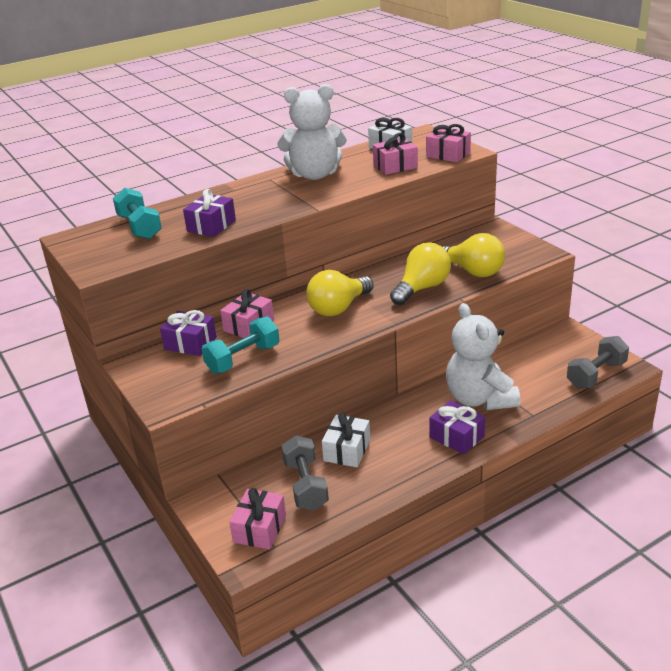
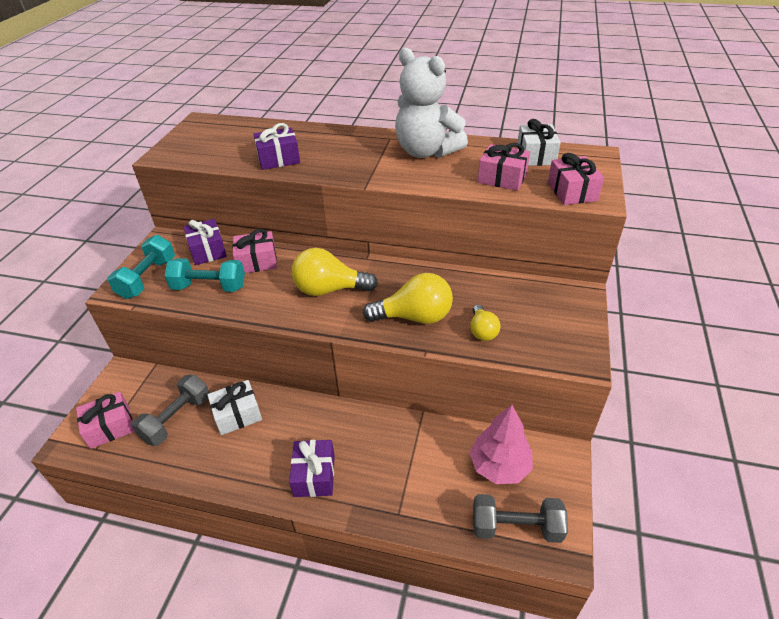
camera: 45 degrees right, 10 degrees up
(139, 227) = (244, 135): turquoise dumbbell -> turquoise dumbbell (147, 278)
(472, 271) = (482, 331): yellow light bulb -> yellow light bulb, size x0.57
(479, 399) = (384, 456): white teddy bear -> none
(546, 357) = (499, 466): none -> pink tree

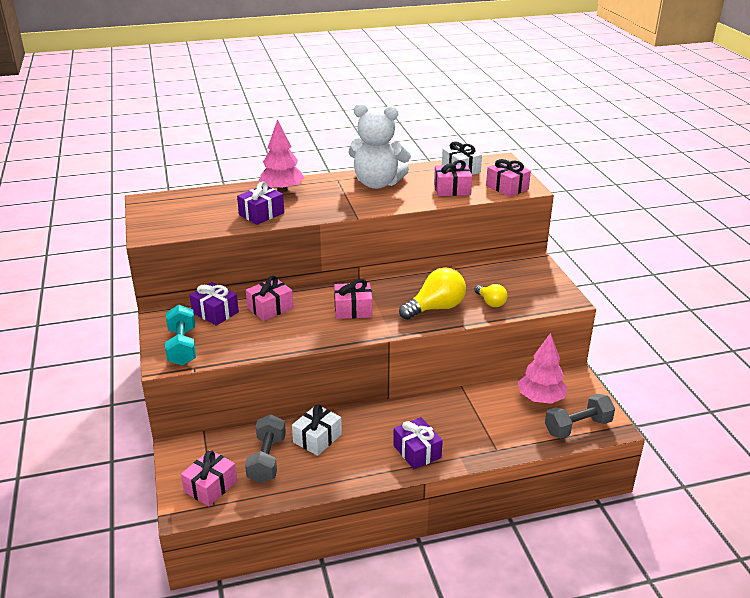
camera: 30 degrees left, 10 degrees down
(209, 287) = (248, 336): turquoise dumbbell -> none
(325, 137) = (282, 190): none -> pink tree
(329, 289) = (353, 309): yellow light bulb -> pink gift

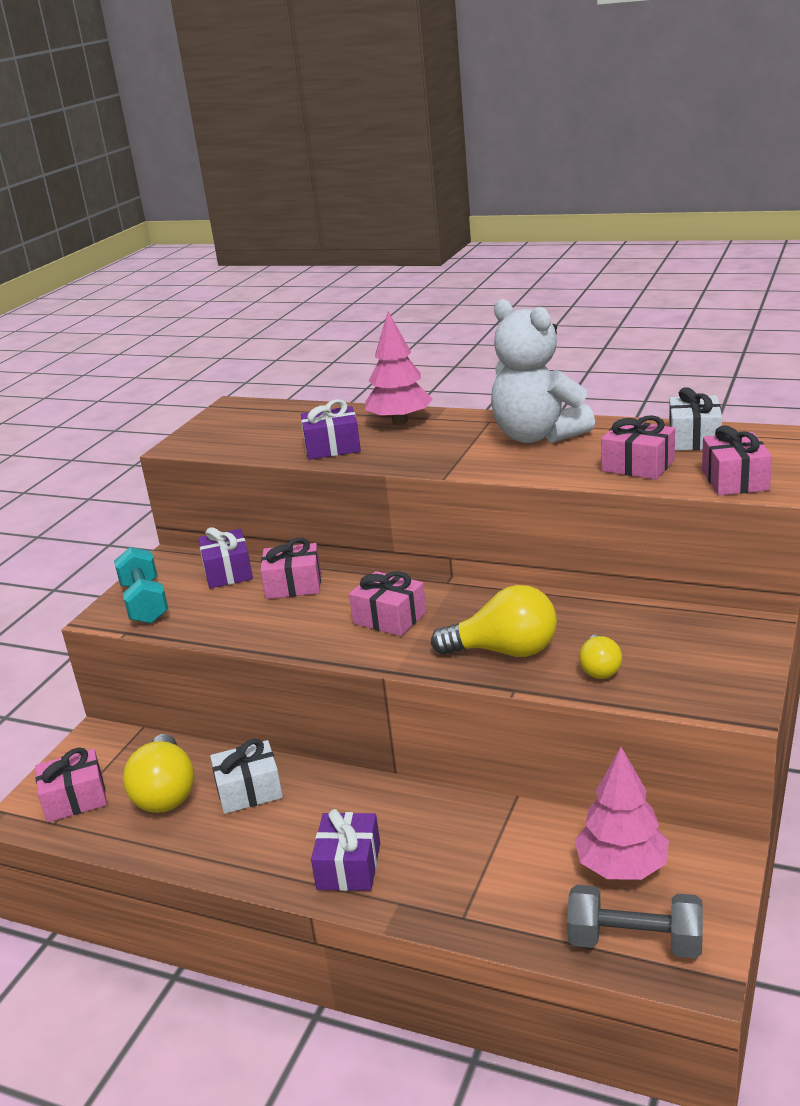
camera: 40 degrees right, 5 degrees down
(182, 347) = (145, 603): turquoise dumbbell -> turquoise dumbbell turned 45 degrees counterclockwise
(267, 459) = (165, 793): grey dumbbell -> yellow light bulb

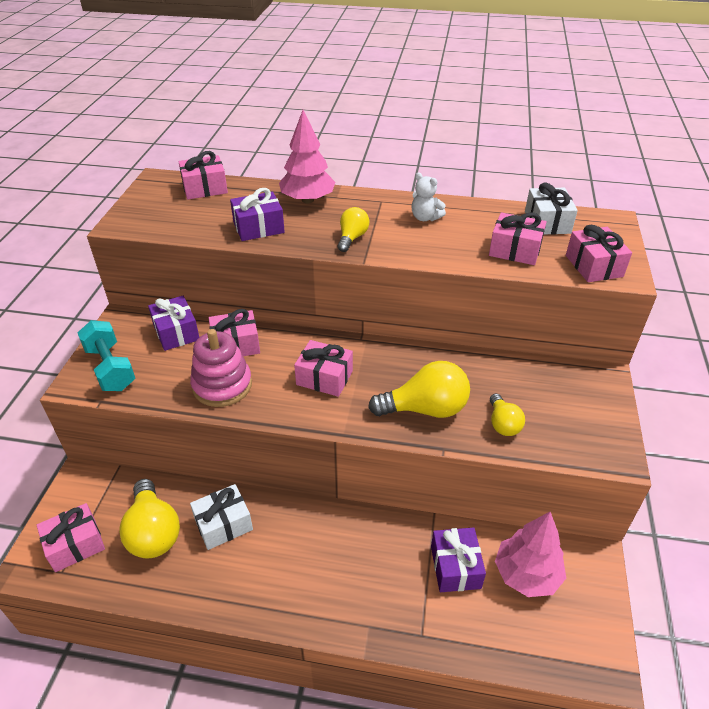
camera: 15 degrees left, 15 degrees up
(266, 622) = (222, 385): none -> pink stacking toy
(283, 413) = (205, 188): none -> pink gift
(349, 866) = (321, 594): purple gift -> purple gift (455, 567)
(439, 456) = (352, 238): none -> yellow light bulb
(537, 436) = (425, 218): white teddy bear -> white teddy bear, size x0.44
(634, 942) = (553, 645): grey dumbbell -> none

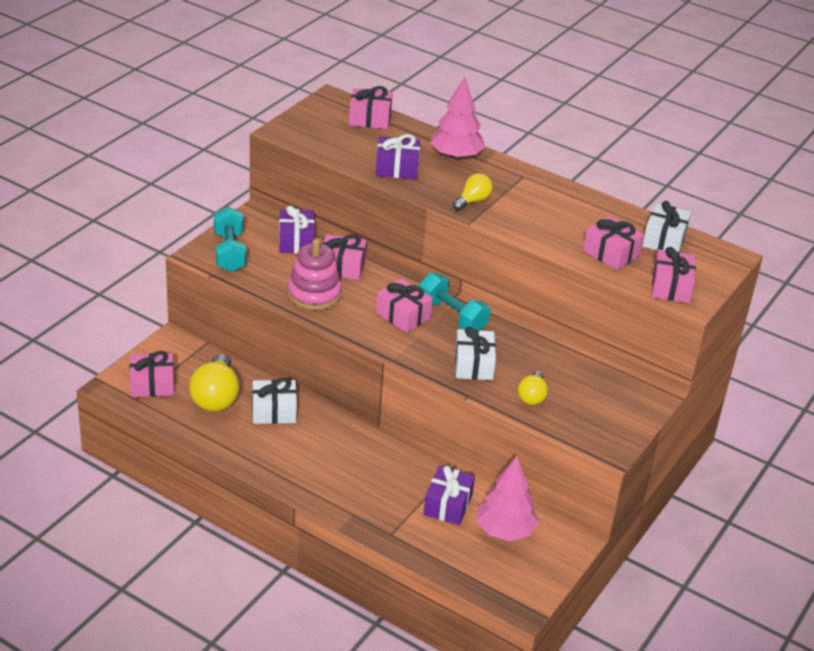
camera: 20 degrees right, 5 degrees down
(371, 361) = (452, 316): none -> turquoise dumbbell
(425, 218) = (552, 203): white teddy bear -> none
(425, 409) = (473, 365): yellow light bulb -> white gift

